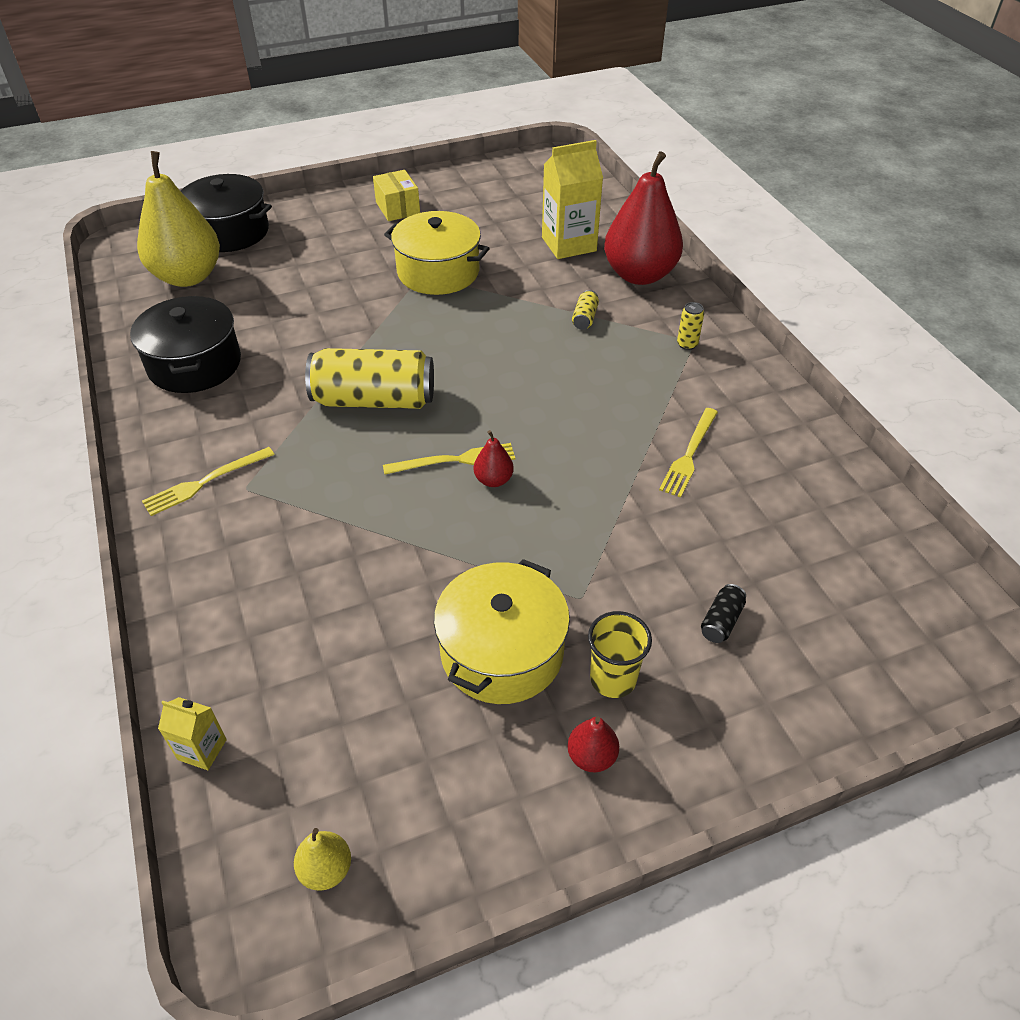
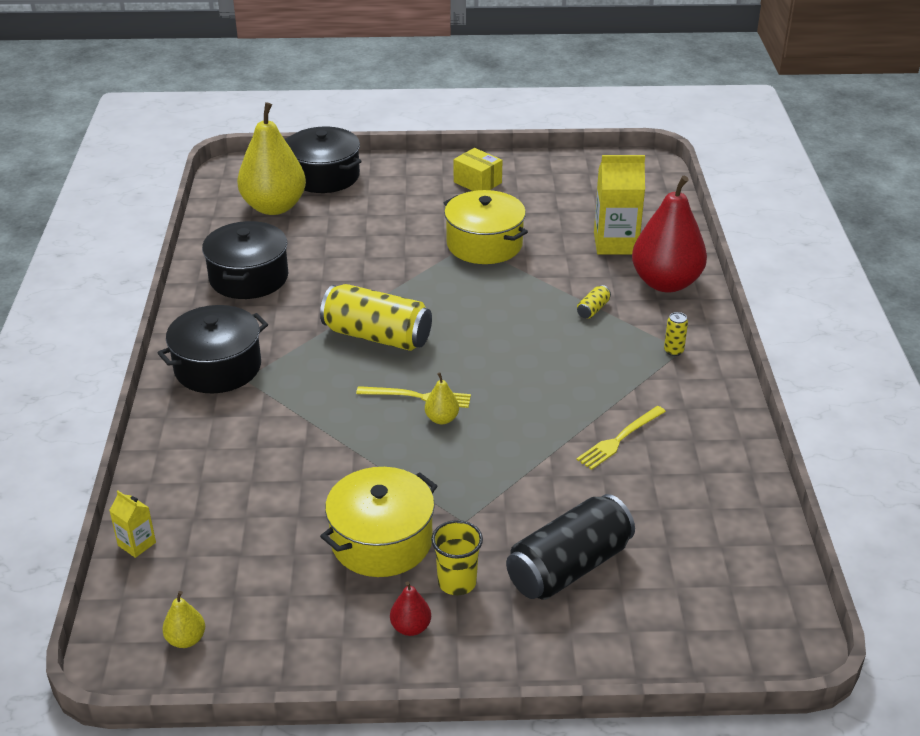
camera: 20 degrees right, 10 degrees down
(205, 482) = (218, 367): yellow fork -> black pot
(398, 208) = (477, 182): yellow box -> yellow box turned 45 degrees counterclockwise
(493, 480) = (442, 419): red pear -> yellow pear
(721, 621) = (569, 567): black can -> black can, size x2.48

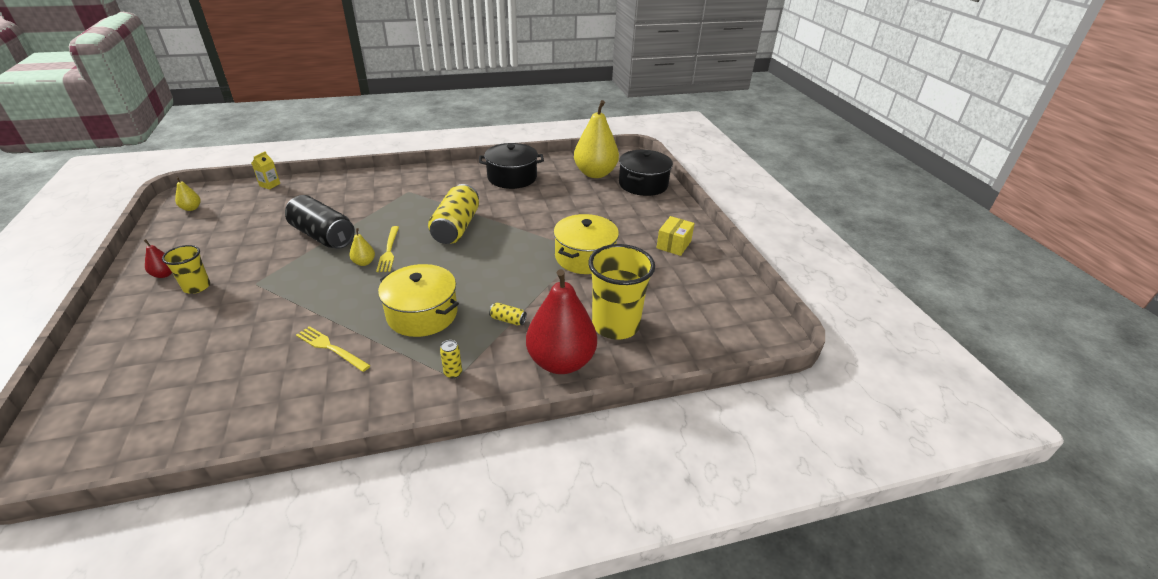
camera: 75 degrees right, 0 degrees up
(218, 367) = (419, 182): black pot -> none
(381, 541) = (246, 255): yellow pot -> yellow pot (422, 314)
(569, 567) = (191, 333): black can -> black can (323, 236)
(615, 243) = (615, 325): yellow carton -> yellow cup

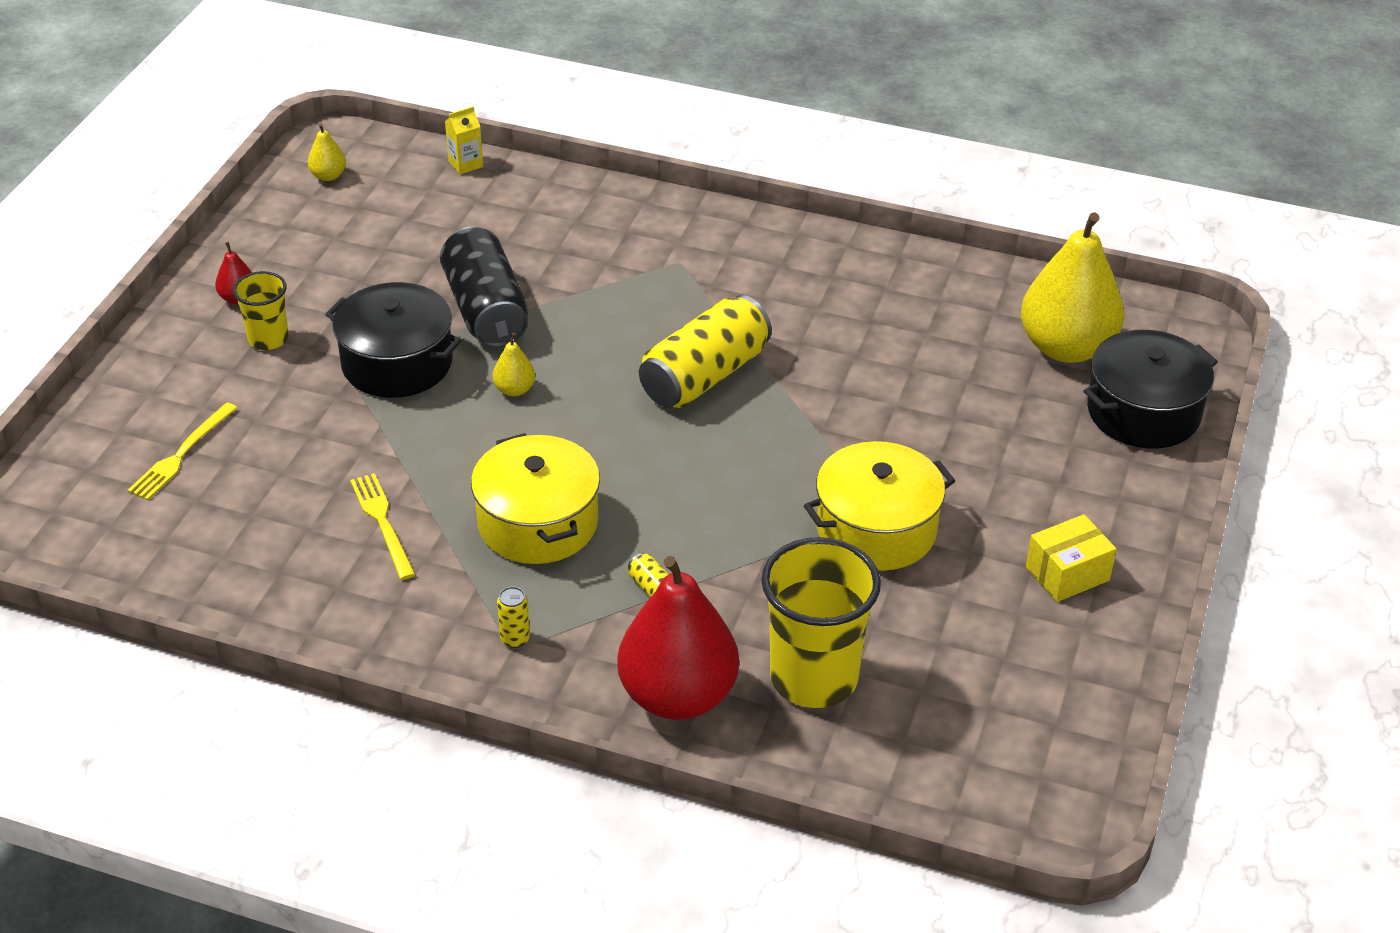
camera: 35 degrees right, 5 degrees up
(389, 250) = (565, 381): yellow fork -> yellow fork (181, 454)
(512, 177) = (890, 297): black pot -> black pot (397, 363)

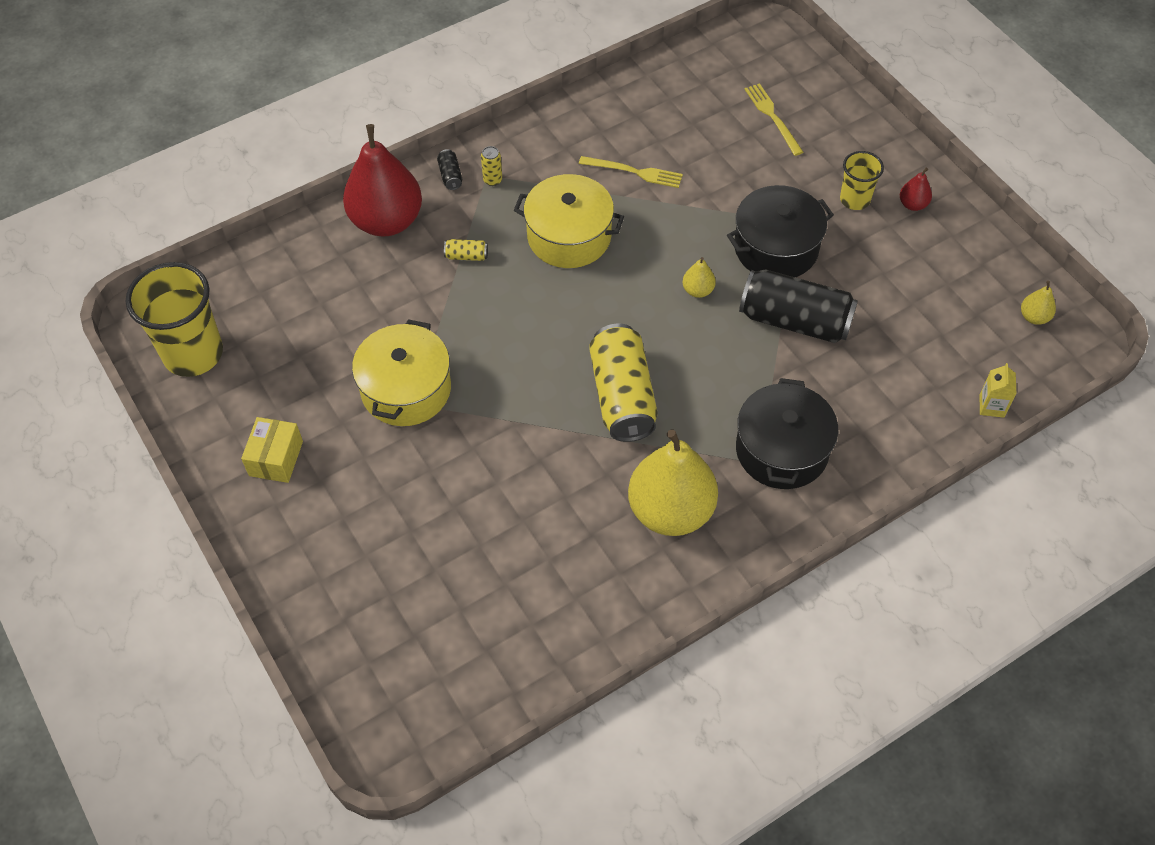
camera: 130 degrees right, 15 degrees up
(546, 683) = (450, 176): none -> black can
(814, 678) = (337, 283): yellow cup -> yellow cup (193, 354)
(1066, 347) = (453, 638): yellow pear -> yellow pear (671, 510)
(1143, 412) = (349, 628): black pot -> black pot (782, 450)

